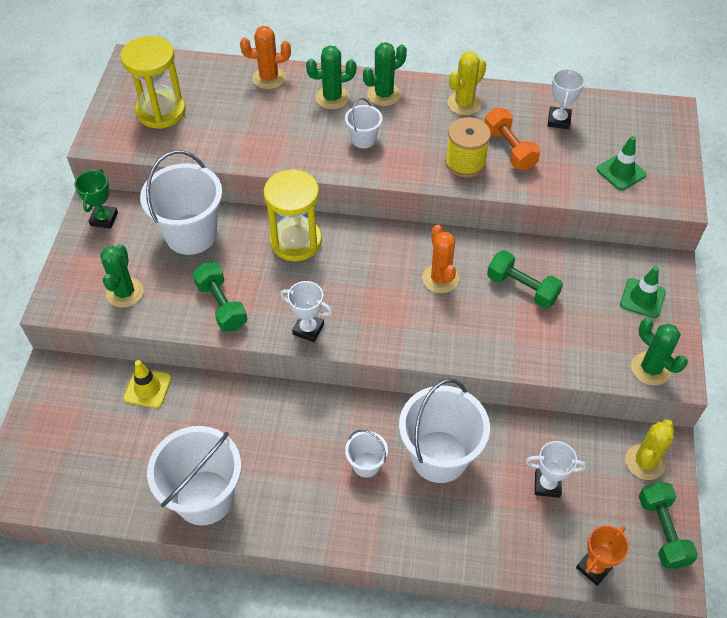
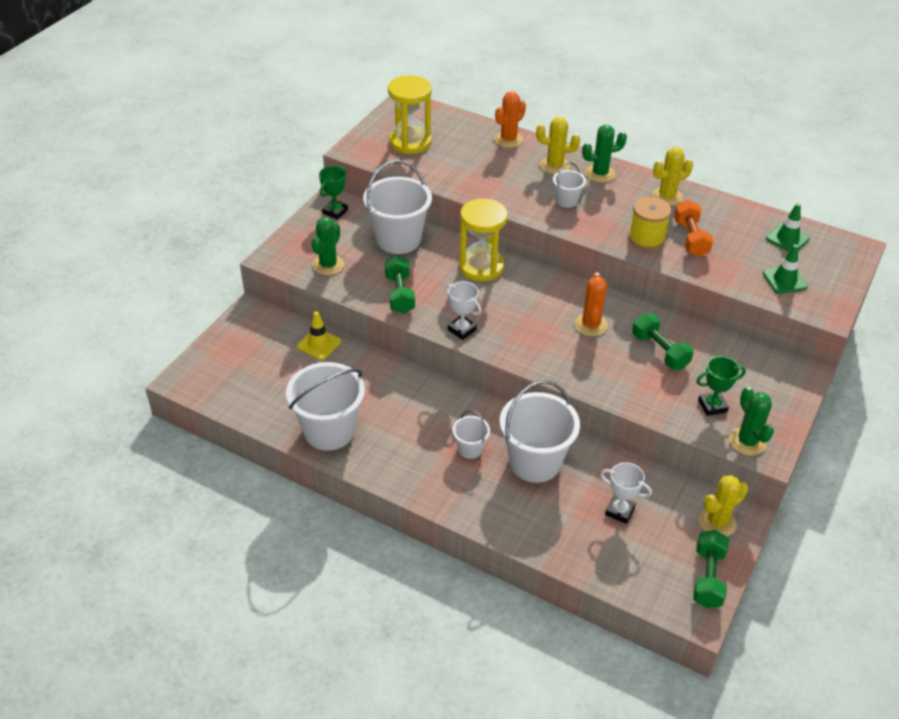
camera: 20 degrees right, 10 degrees down
(269, 78) = (508, 140): orange cactus -> orange cactus turned 60 degrees counterclockwise
(332, 98) = (554, 166): green cactus -> yellow cactus
(558, 120) = (746, 229): white trophy -> none
(594, 567) = (632, 583): orange trophy -> none
(600, 337) = (712, 406): none -> green trophy
(642, 298) = (767, 388): green traffic cone -> green traffic cone (787, 239)

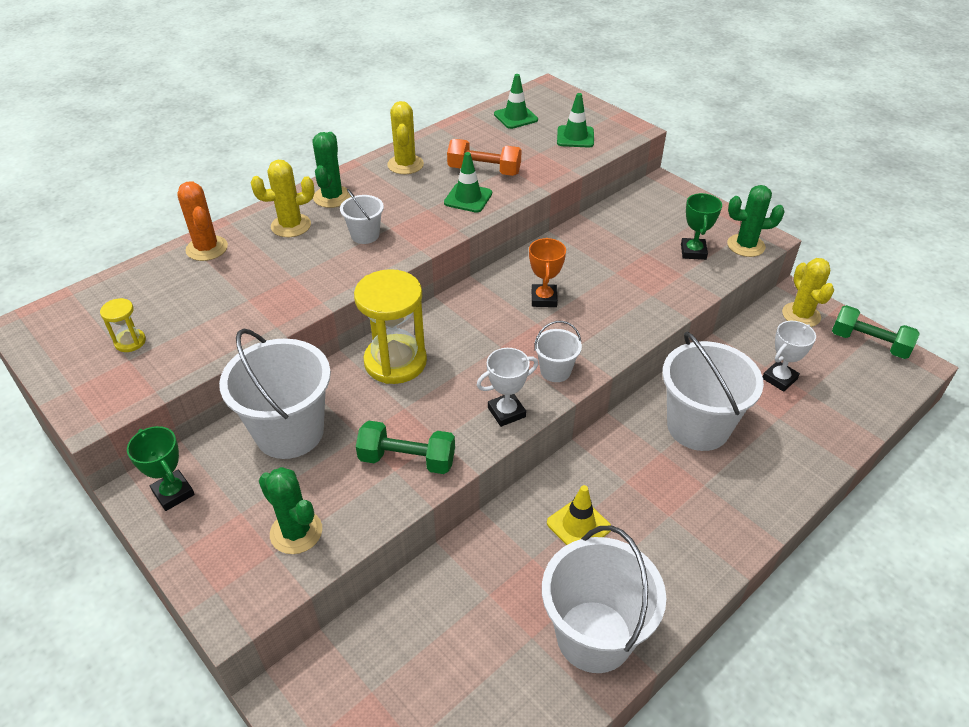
camera: 70 degrees left, 0 degrees up
(319, 344) = (410, 607): yellow traffic cone -> yellow traffic cone (578, 525)
(410, 142) = (130, 342): yellow hourglass -> yellow hourglass, size x0.45
(470, 449) = (664, 481): white bucket -> white bucket (555, 371)
(554, 166) = (291, 226): yellow cactus -> yellow cactus turned 45 degrees clockwise
(590, 325) = (544, 299): orange cactus -> orange trophy
(646, 238) = (468, 198): yellow spool -> green traffic cone
(659, 351) = (604, 262): green dumbbell -> none

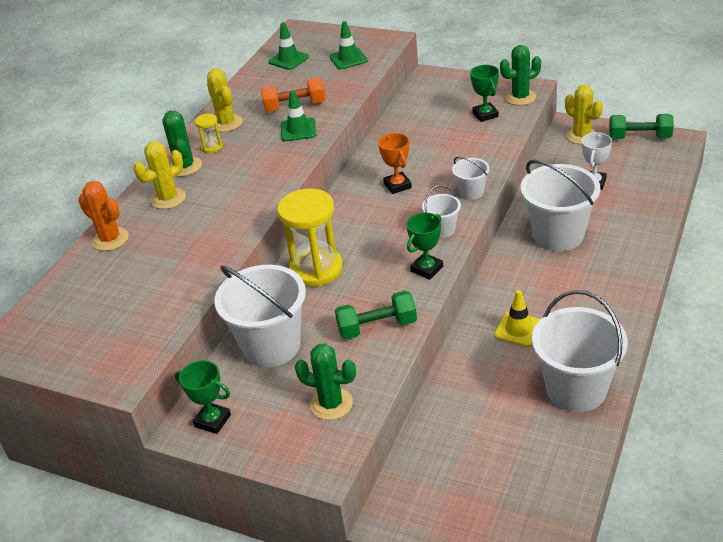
camera: 20 degrees left, 5 degrees down
(130, 342) = (107, 324): yellow hourglass -> yellow hourglass (212, 147)
(365, 235) = (236, 184): white bucket -> white bucket (471, 192)
(506, 412) = (427, 269): white trophy -> green trophy

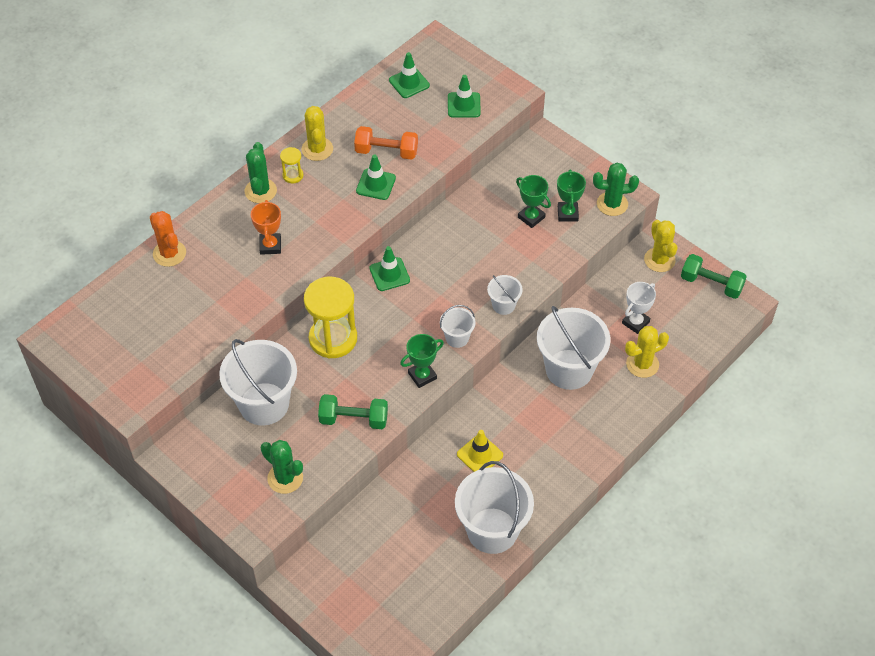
camera: 15 degrees right, 15 degrees up
(168, 198) = (232, 225): yellow cactus -> yellow cactus (642, 364)
(212, 420) = (192, 457): green trophy -> green trophy (531, 217)
(344, 204) = (389, 274): none -> green traffic cone
(397, 185) = (445, 271): orange trophy -> orange trophy (270, 246)

